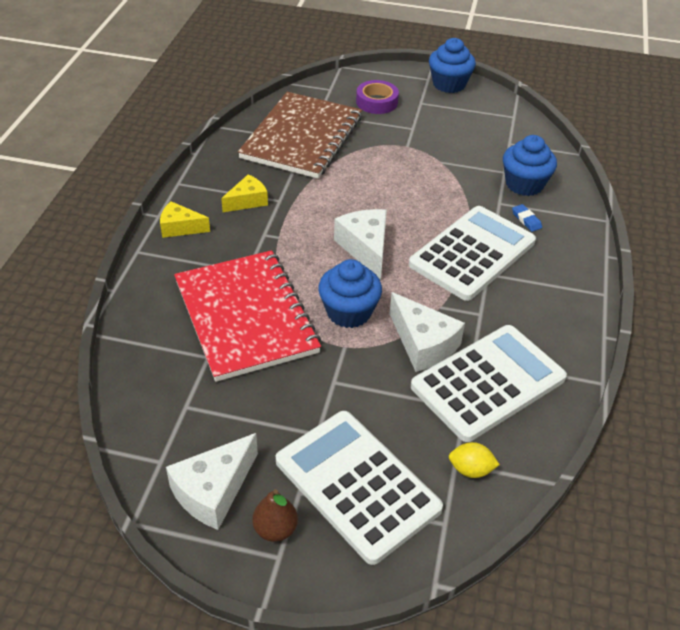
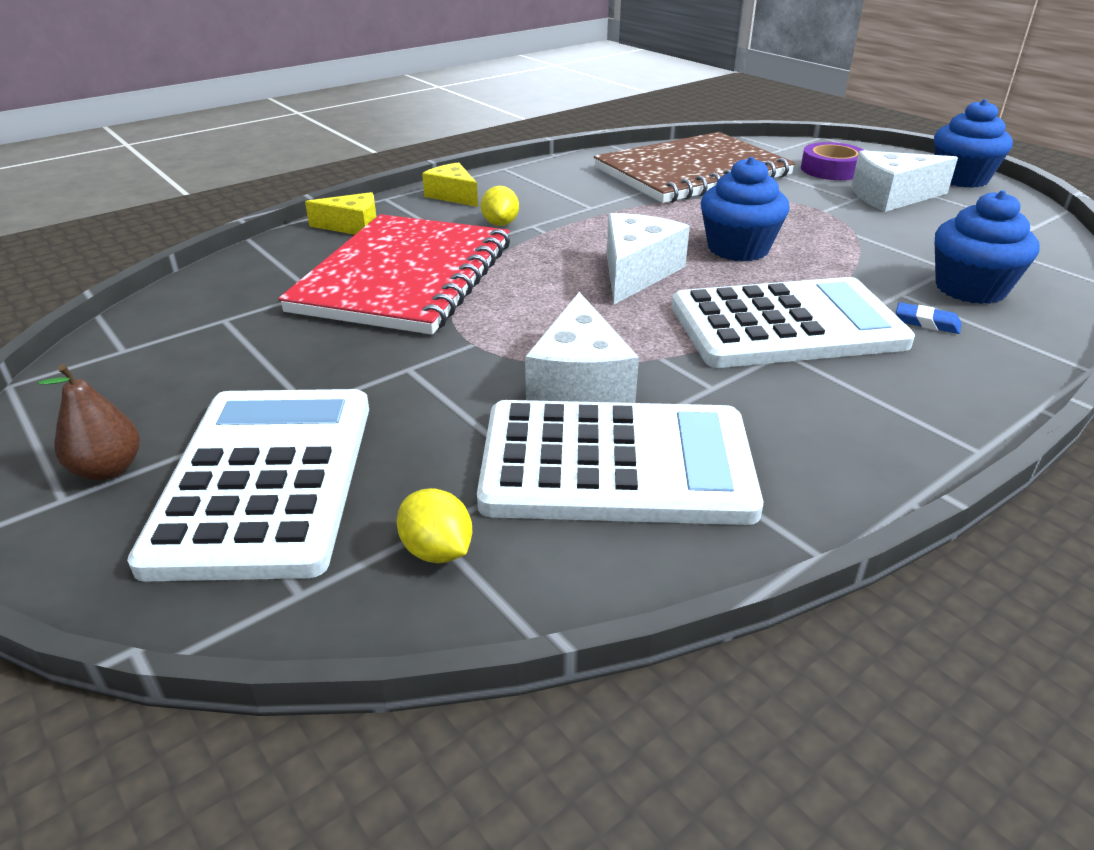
camera: 40 degrees right, 10 degrees down
(213, 491) = (119, 399): white cheese -> white cheese (891, 197)
(244, 242) = (500, 224): none -> yellow lemon
(247, 201) = (554, 198): yellow cheese -> yellow cheese (352, 226)
(349, 312) = (527, 316): blue cupcake -> blue cupcake (738, 248)
(526, 220) = (927, 322): blue eraser -> blue eraser turned 75 degrees counterclockwise

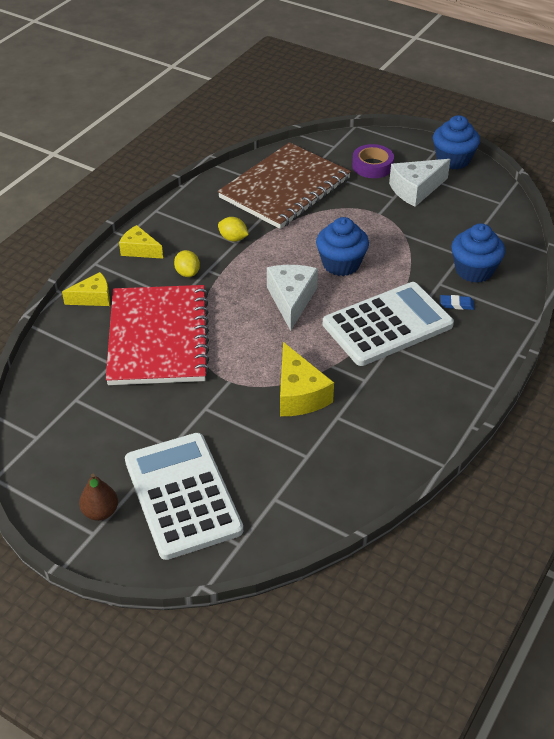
camera: 20 degrees left, 10 degrees up
(437, 551) = (284, 508): yellow lemon -> yellow lemon (233, 238)
(579, 382) = (299, 394): white cheese -> yellow cheese
(616, 464) = (339, 440): white calculator -> none

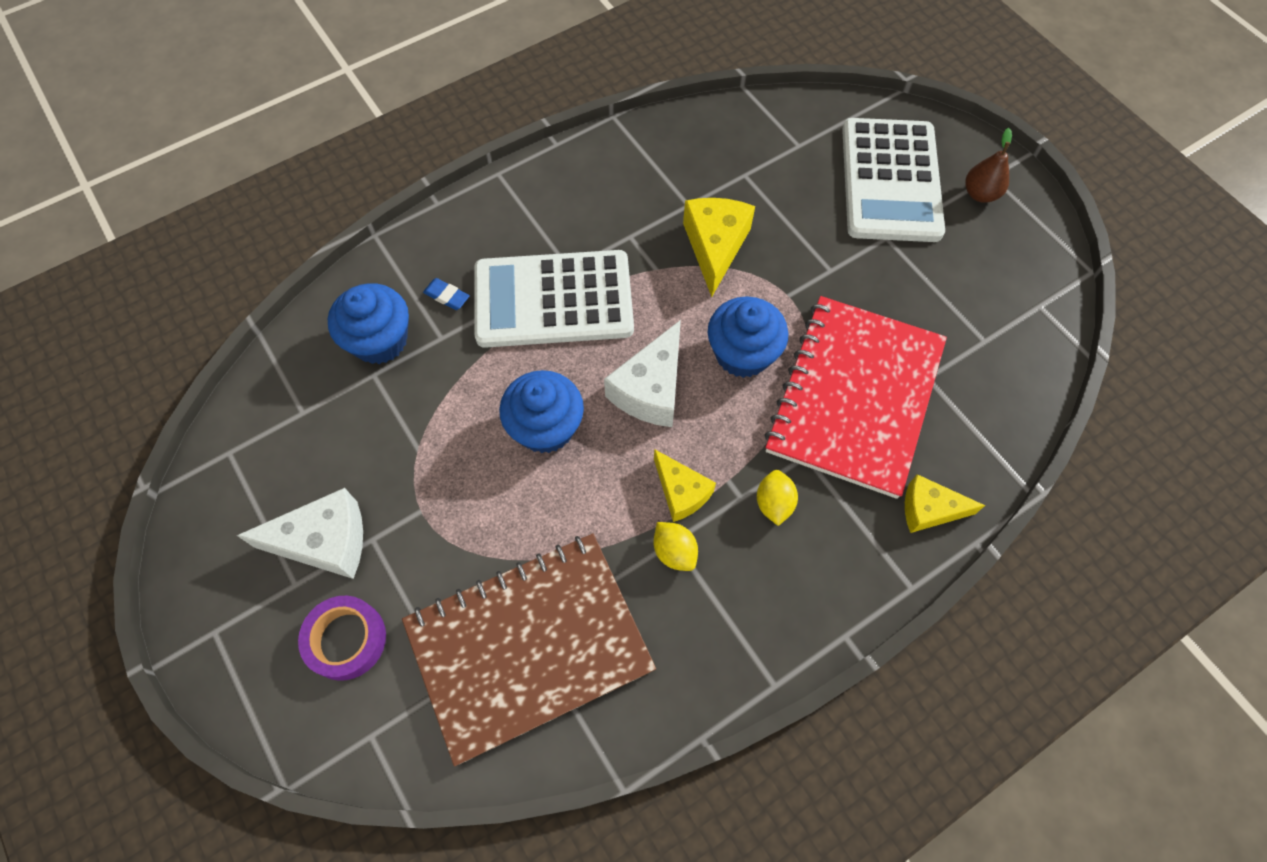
camera: 155 degrees left, 20 degrees up
(139, 250) = (832, 589): yellow cheese -> yellow cheese (681, 492)
(453, 160) = (205, 592): blue cupcake -> blue cupcake (742, 353)

